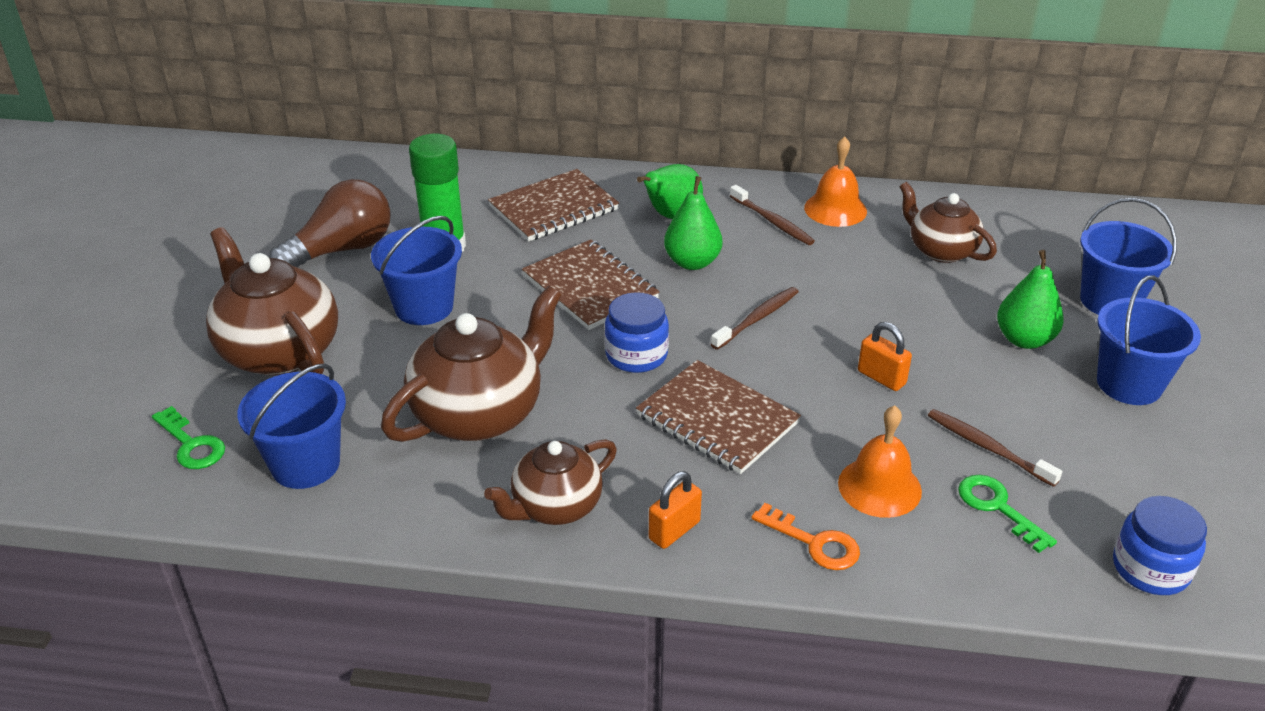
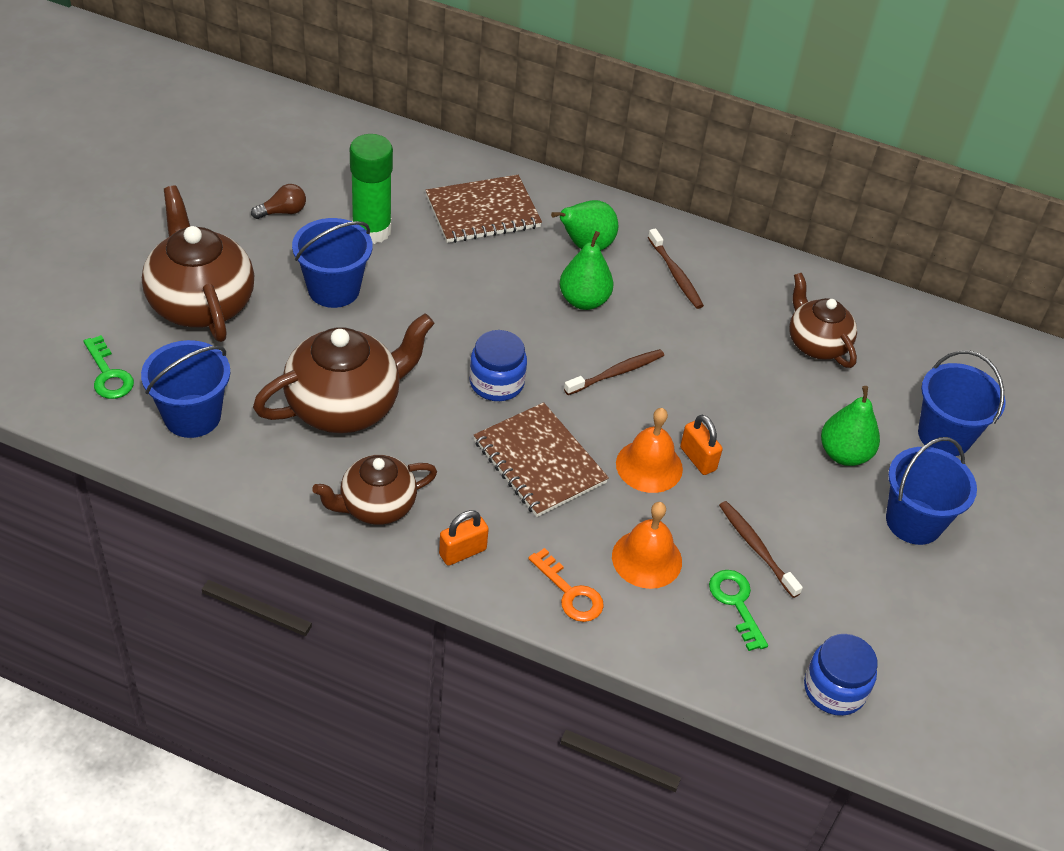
camera: 10 degrees right, 10 degrees up
(342, 250) = (283, 212): brown light bulb -> brown light bulb, size x0.48
(590, 287) = (483, 304): brown notebook -> none
(835, 209) = (740, 275): orange bell -> orange bell (649, 466)

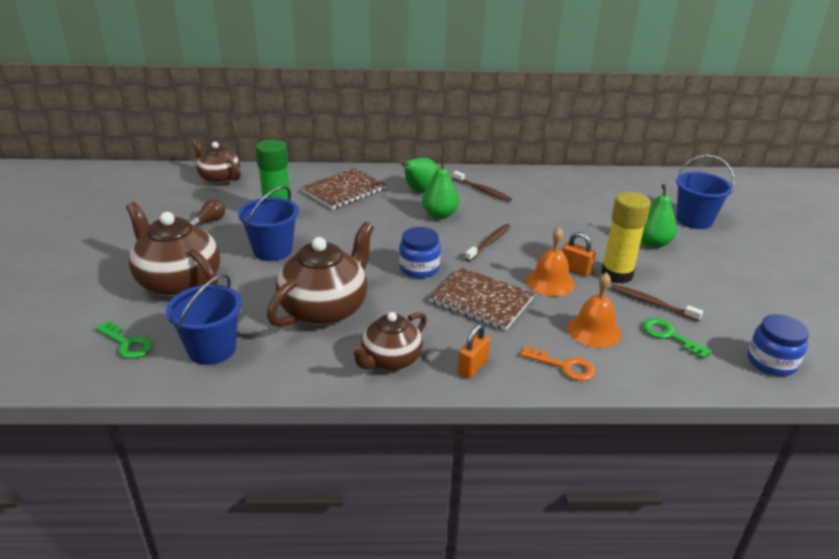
camera: 20 degrees left, 15 degrees down
(748, 487) = (616, 274): none -> yellow glue stick
(816, 344) = (588, 200): brown teapot -> brown teapot (219, 179)
(913, 521) = (721, 263): blue bucket -> none

